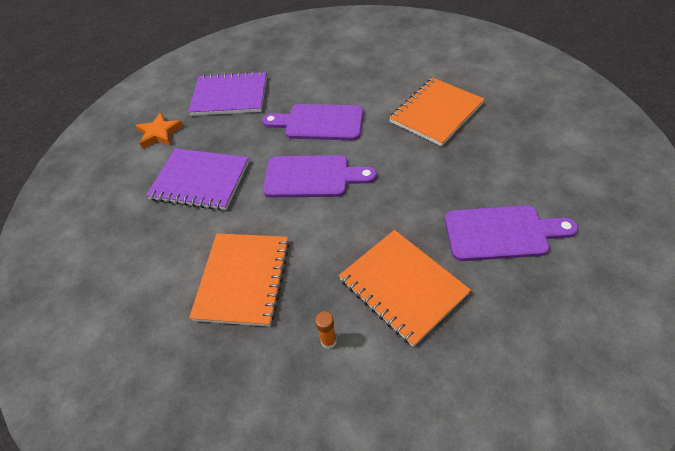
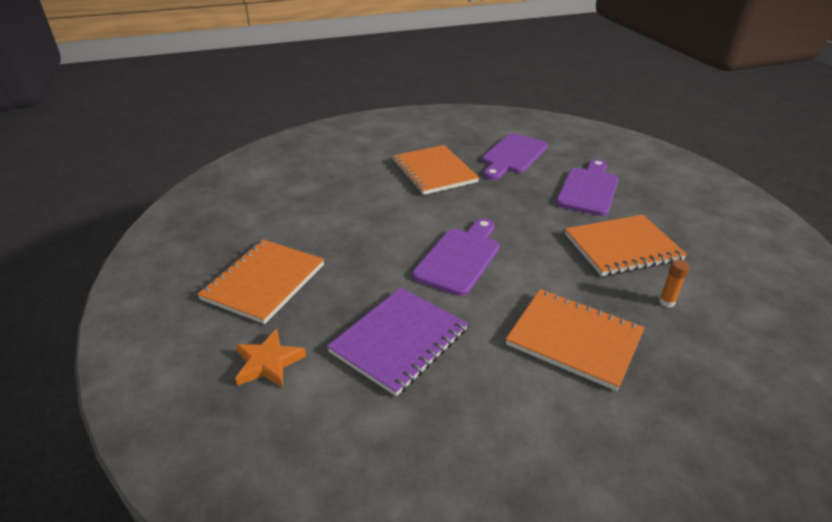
camera: 70 degrees left, 15 degrees down
(230, 96) = (264, 282): purple notebook -> orange notebook
(319, 123) = (383, 232): purple cutting board -> purple cutting board (513, 156)

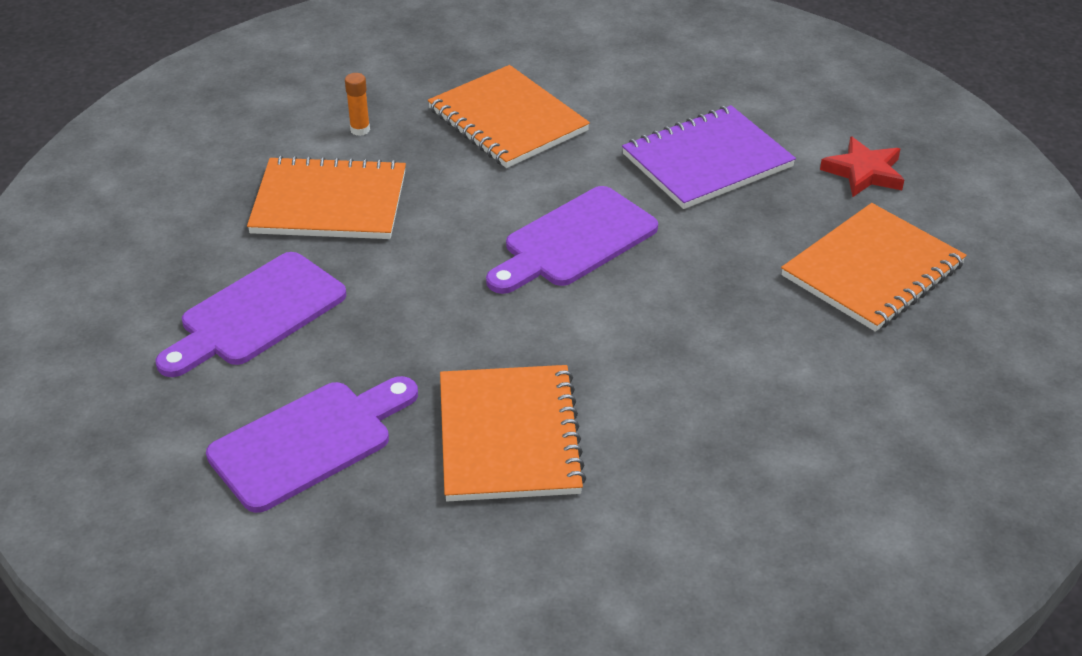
camera: 160 degrees left, 5 degrees up
(268, 363) = (864, 172): orange star -> red star

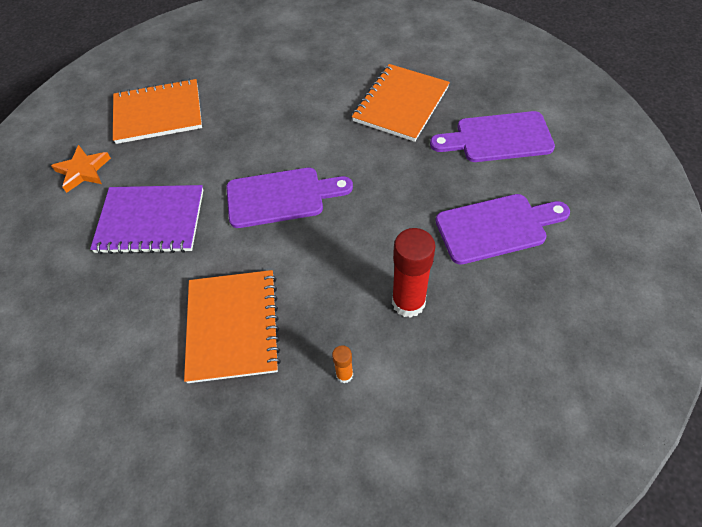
camera: 145 degrees left, 15 degrees up
(329, 203) = (408, 302): orange notebook -> red glue stick
(864, 172) = (83, 171): red star -> orange star

